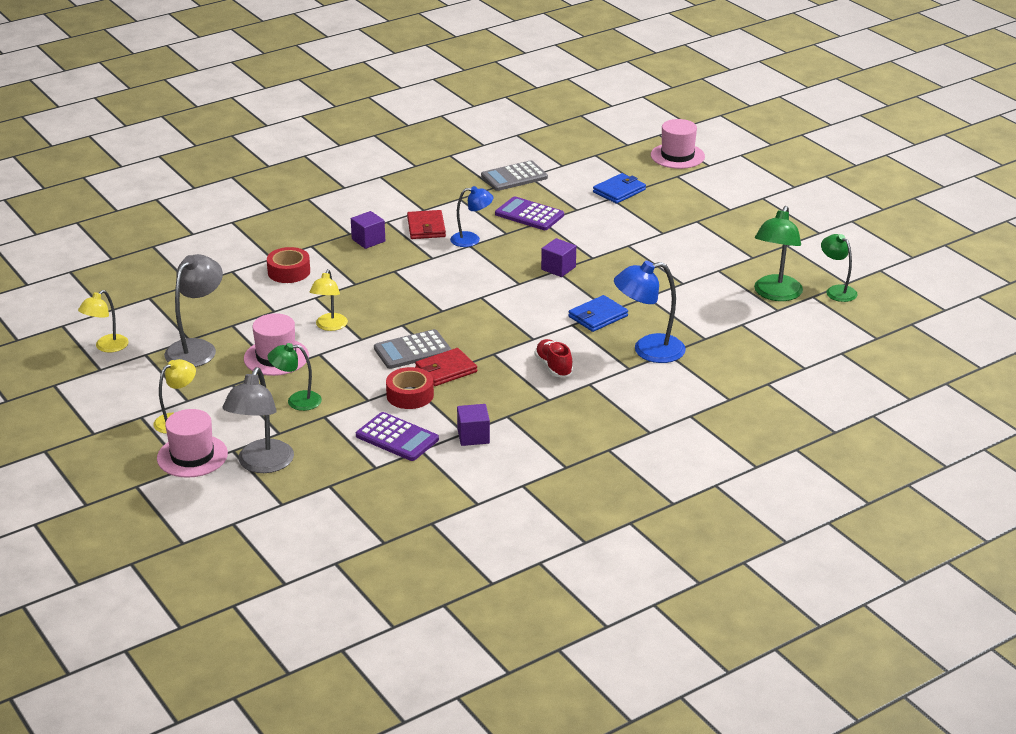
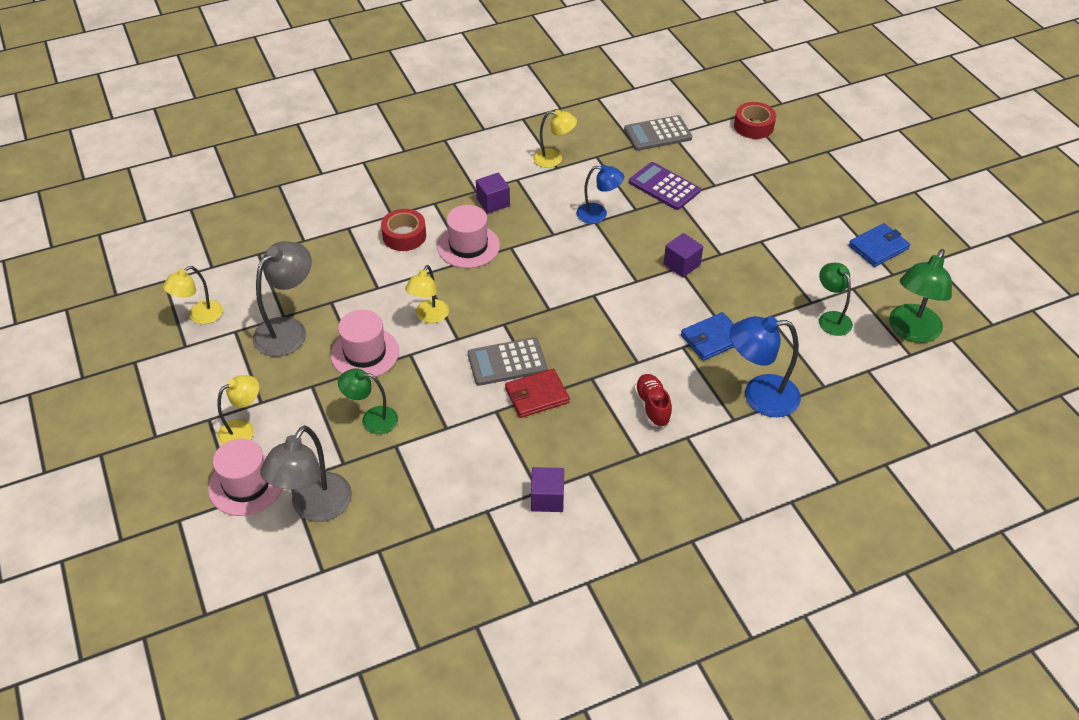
camera: 10 degrees right, 15 degrees up
(397, 437) = (465, 488): purple calculator -> none
(410, 395) = (491, 427): red tape -> red tape (753, 126)
(419, 203) = (554, 159): none -> yellow lamp
(426, 227) = (555, 192): red wallet -> none
(619, 191) = (763, 165): blue wallet -> blue wallet (878, 247)
(677, 156) = (831, 124): pink hat -> pink hat (468, 246)
(836, 291) = (980, 334): green lamp -> green lamp (831, 318)

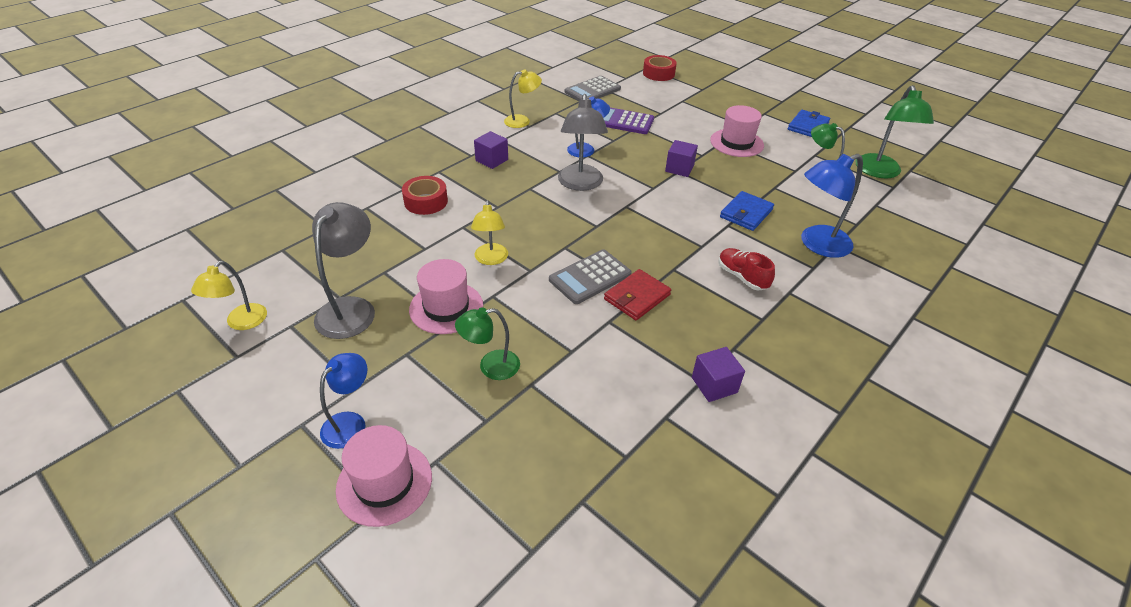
camera: 25 degrees left, 5 degrees down
(243, 430) = (350, 423): yellow lamp -> blue lamp
(315, 508) = (481, 480): grey lamp -> grey lamp (580, 184)
(468, 246) = (491, 196): pink hat -> pink hat (736, 143)

